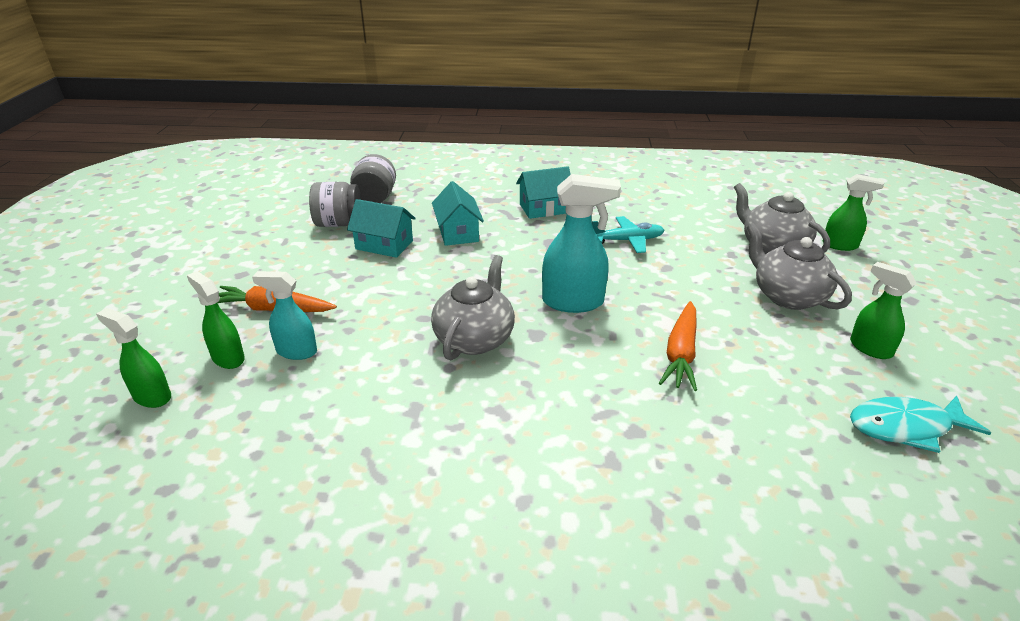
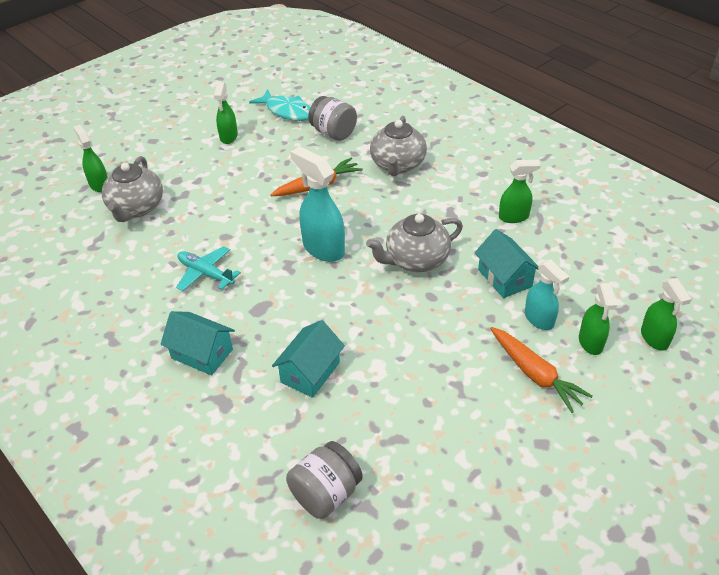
camera: 135 degrees left, 10 degrees up
(338, 223) = (400, 468): grey jar -> grey jar (333, 133)
(384, 245) = (387, 399): turquoise house -> turquoise house (504, 278)
(414, 453) = (514, 217): none -> green spray bottle
(787, 296) = (203, 178): grey teapot -> grey teapot (397, 165)

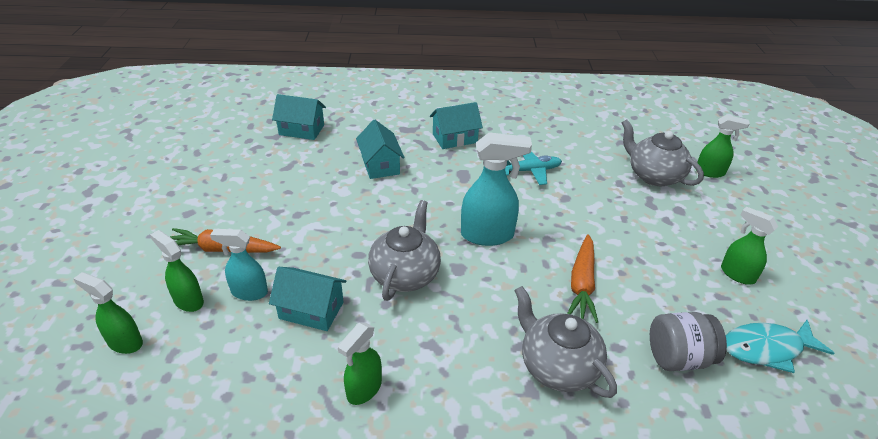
camera: 130 degrees right, 5 degrees down
(326, 493) = (301, 130): grey jar -> turquoise house

